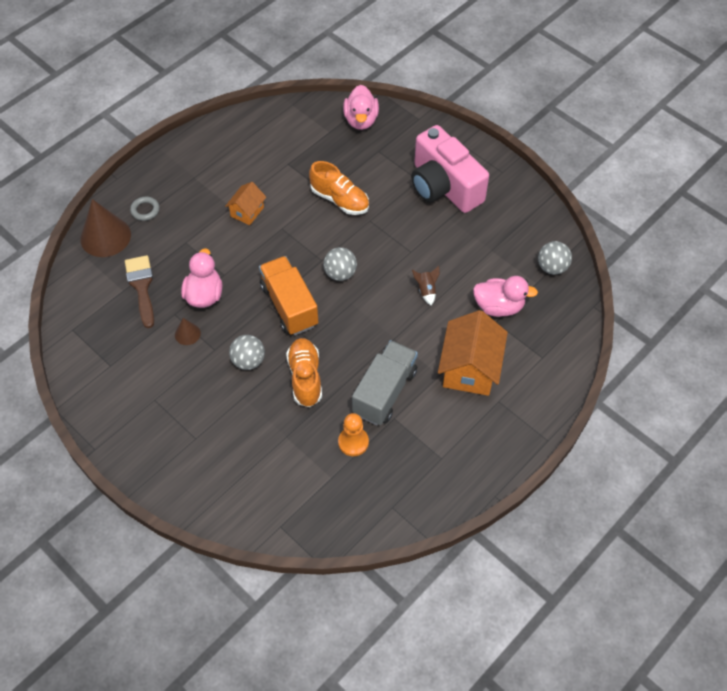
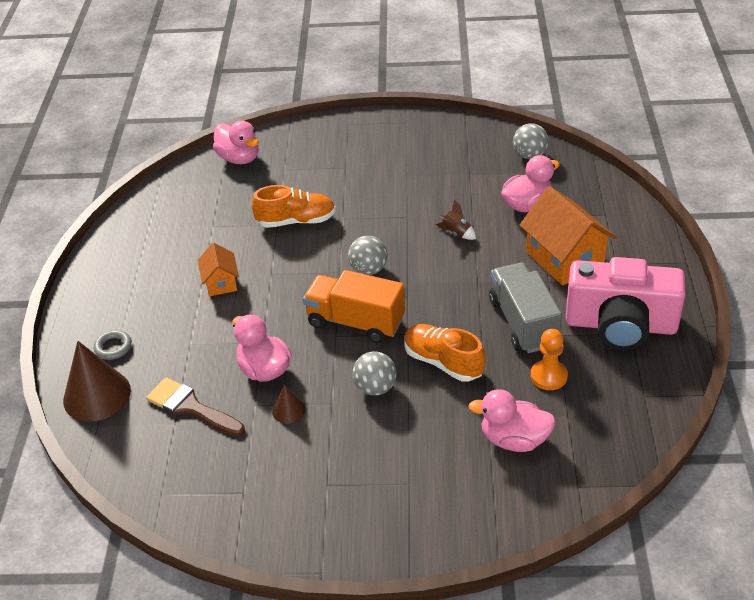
camera: 40 degrees left, 15 degrees down
(282, 464) = (514, 440): none -> pink duck
(444, 186) = (373, 158): pink camera -> pink camera (620, 325)

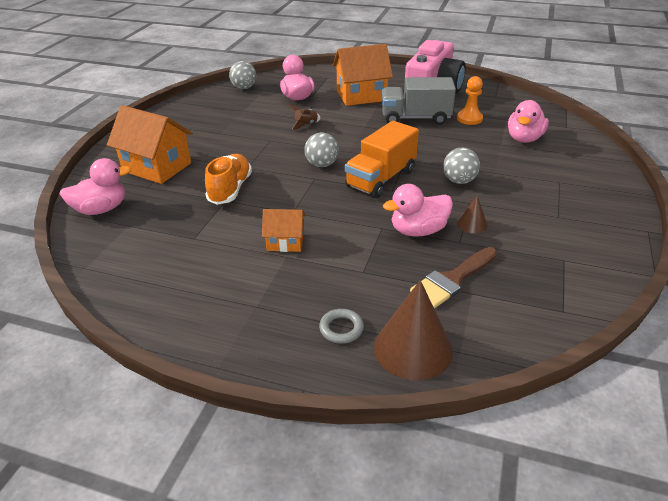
camera: 75 degrees left, 5 degrees down
(319, 161) = (157, 167): none -> orange house
(443, 362) = (442, 151): orange shoe -> none

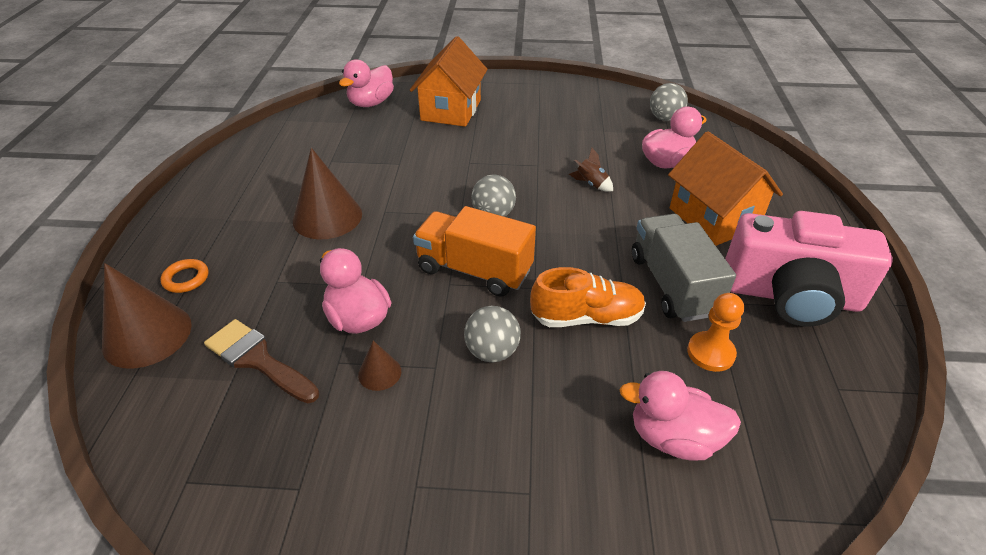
camera: 75 degrees right, 5 degrees up
(101, 209) = (371, 103): pink duck -> pink duck turned 75 degrees clockwise
(230, 189) = (420, 162): orange shoe -> orange shoe (586, 317)
(285, 242) = (327, 217): orange house -> brown cone
(341, 329) = (186, 279): grey ring -> orange ring

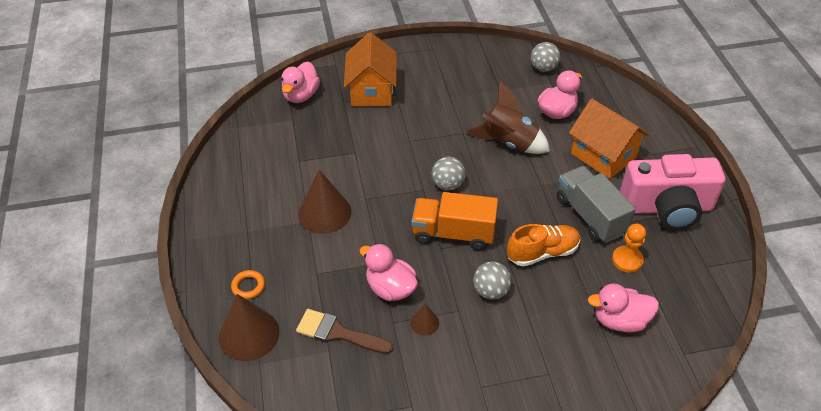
camera: 15 degrees left, 5 degrees up
(591, 184) = (508, 143): brown rocket -> brown rocket, size x2.23

